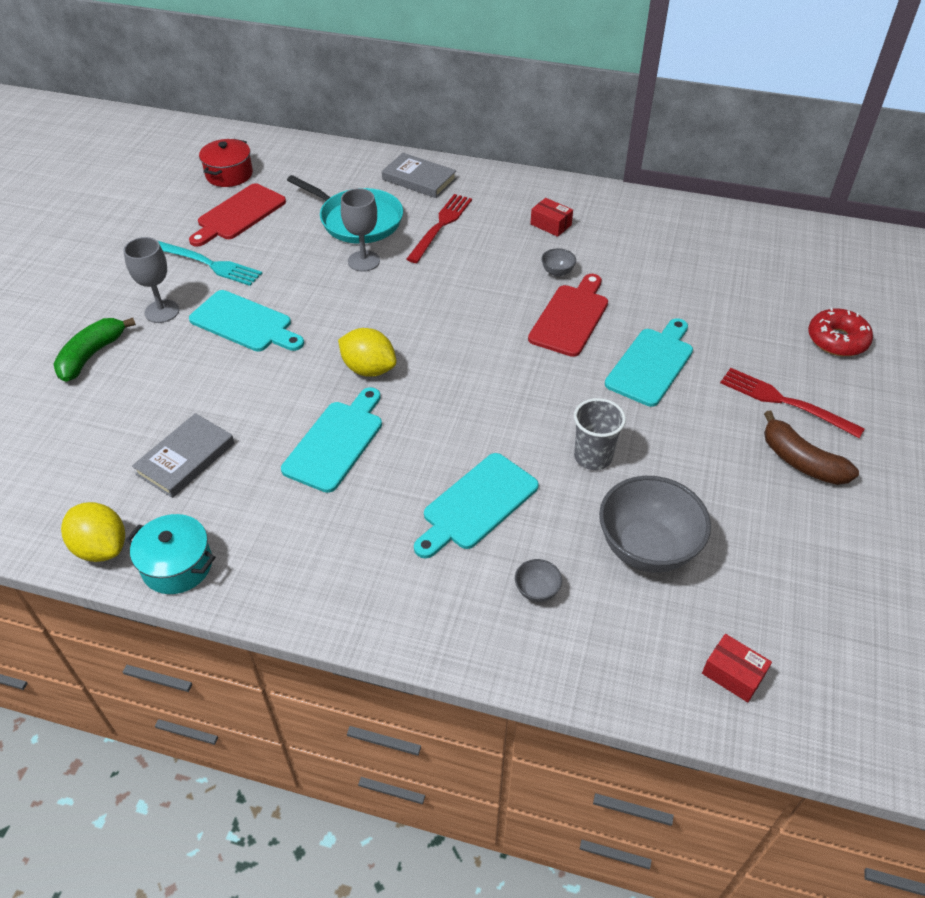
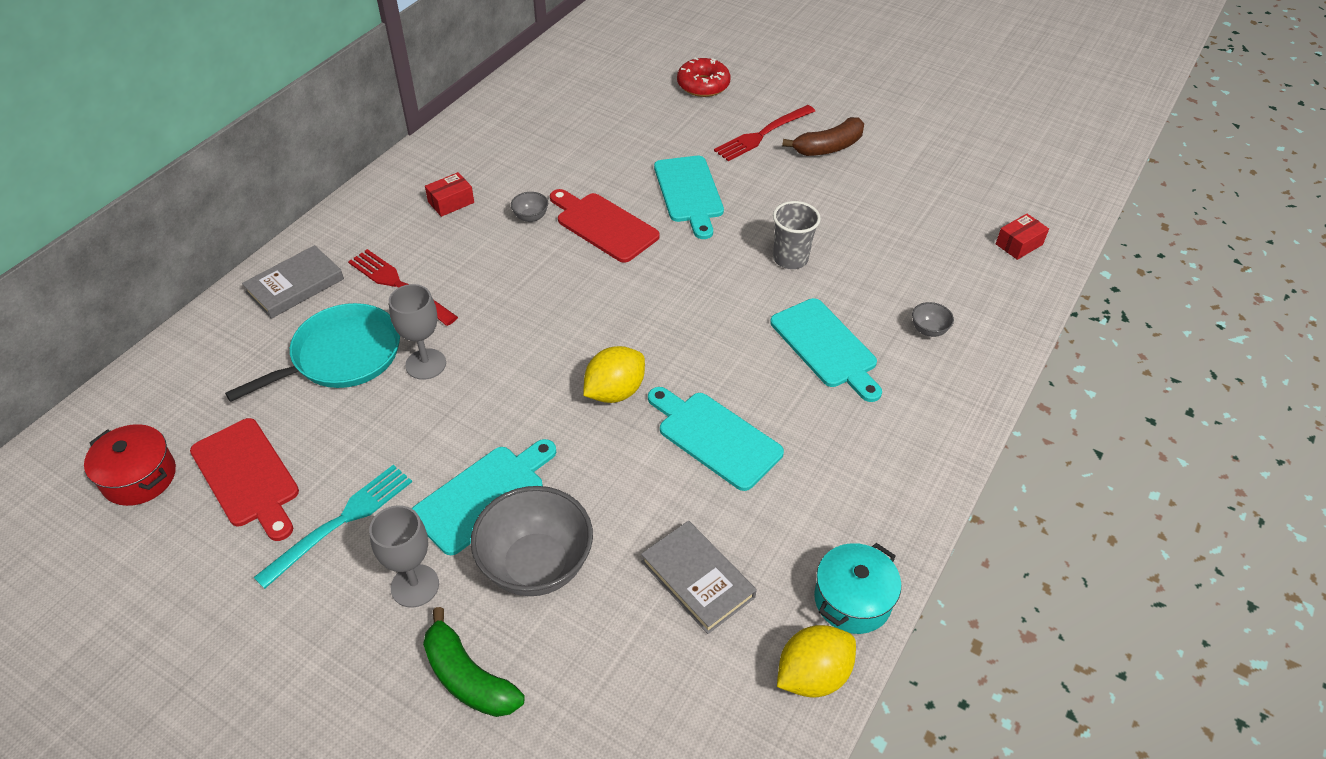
camera: 75 degrees left, 0 degrees up
(647, 548) = (897, 254): grey bowl -> grey bowl (536, 565)
(651, 364) = (689, 192): turquoise cutting board -> turquoise cutting board turned 150 degrees counterclockwise

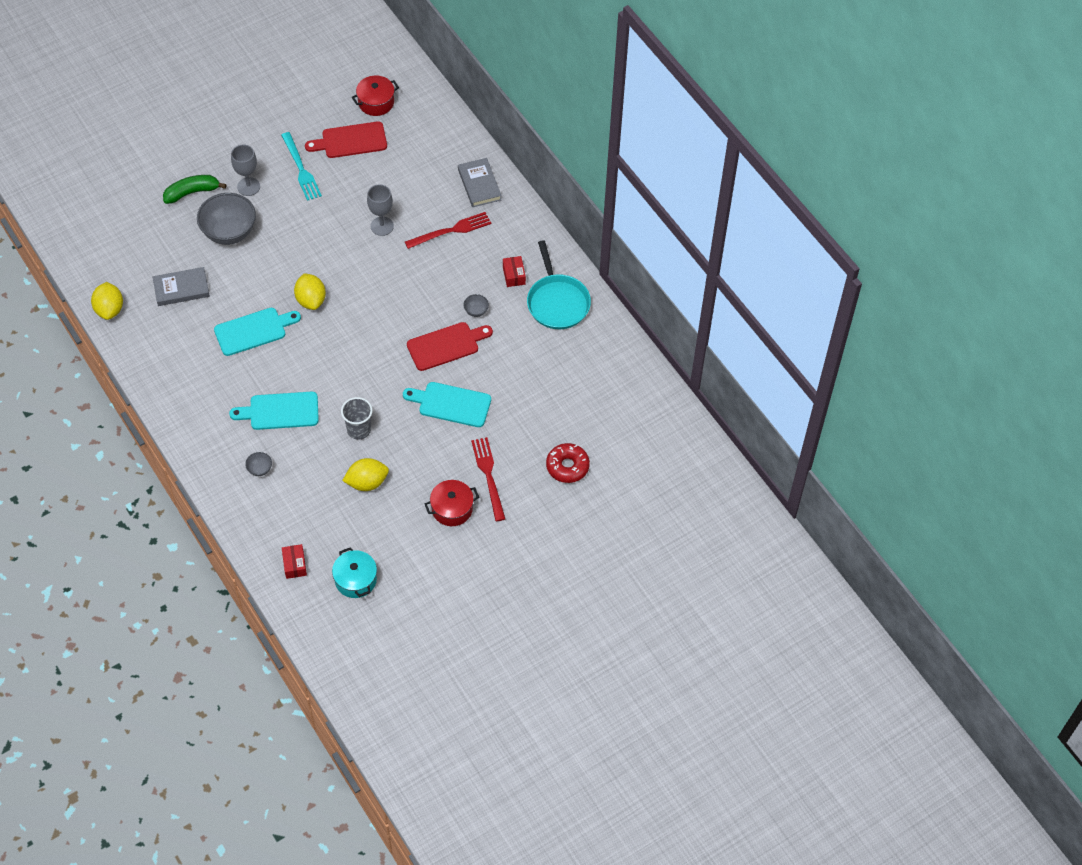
camera: 115 degrees right, 10 degrees up
(342, 356) = (410, 193): turquoise pan -> turquoise pan (557, 302)
(483, 496) = (281, 225): turquoise cutting board -> none
(828, 147) = (452, 509): brown banana -> red pot
(852, 600) = (131, 342): turquoise pot -> turquoise pot (355, 580)
(856, 224) = (367, 482): none -> yellow lemon

